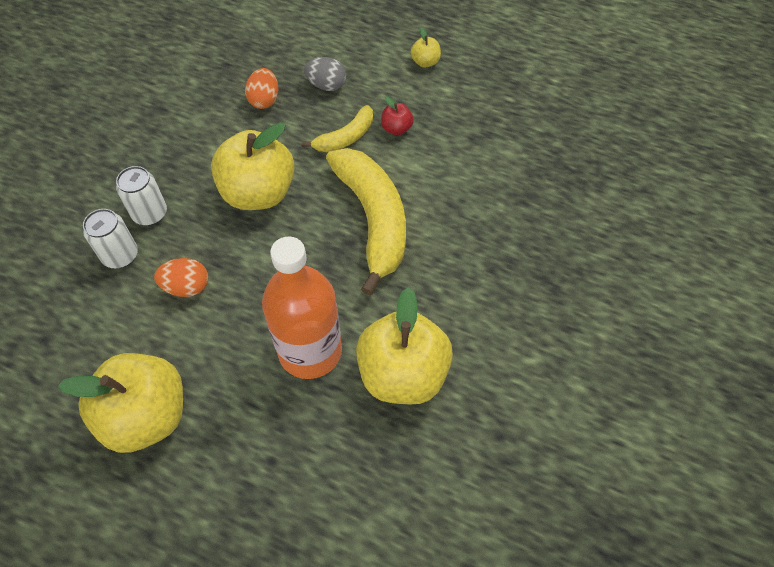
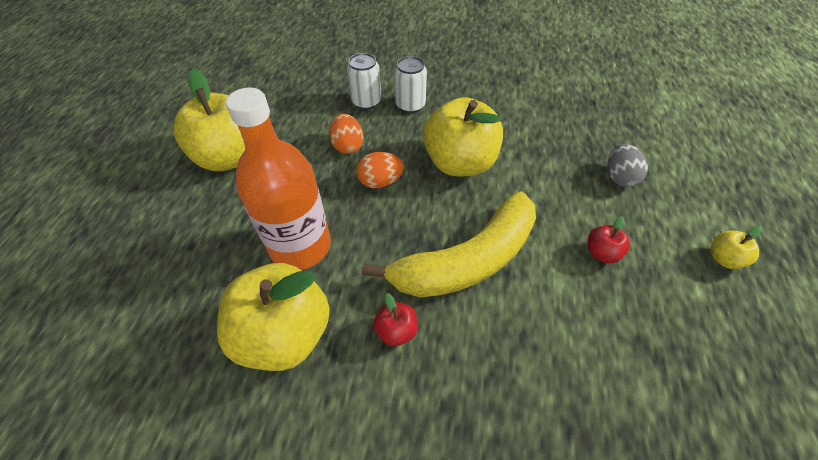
camera: 75 degrees right, 5 degrees down
(264, 100) = (568, 137): orange egg -> orange egg (380, 181)
(345, 137) = (561, 210): yellow banana -> none
(423, 287) = (396, 331): none -> red apple

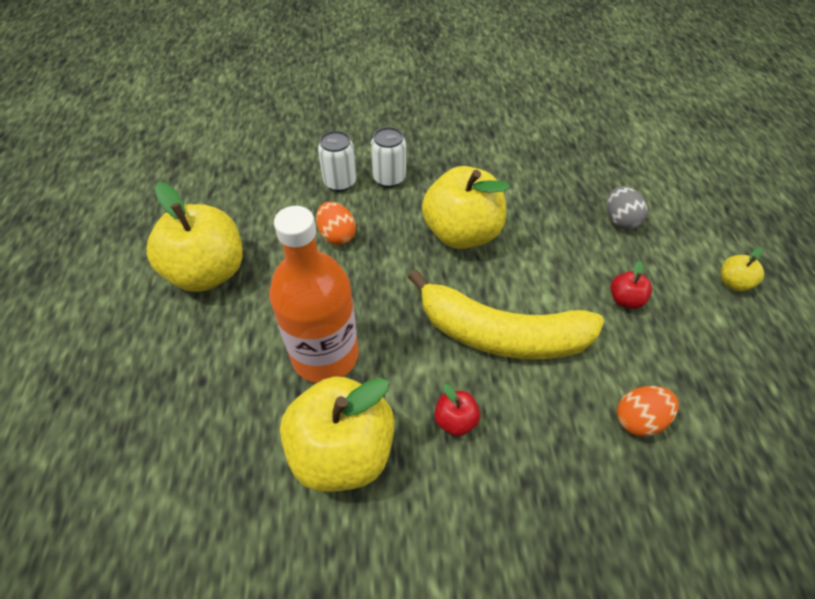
camera: 15 degrees left, 0 degrees up
(380, 181) = (386, 269): orange egg -> orange egg (638, 419)
(466, 260) = (501, 334): yellow banana -> yellow banana turned 60 degrees clockwise

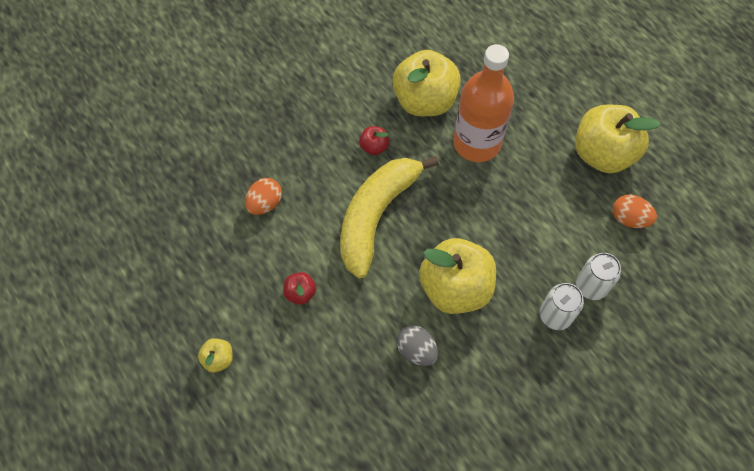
camera: 150 degrees right, 10 degrees up
(337, 235) = (546, 232): orange egg -> orange egg (629, 219)
(501, 334) = (376, 216): yellow banana -> yellow banana turned 45 degrees counterclockwise
(619, 220) = (331, 381): grey egg -> grey egg (416, 351)

